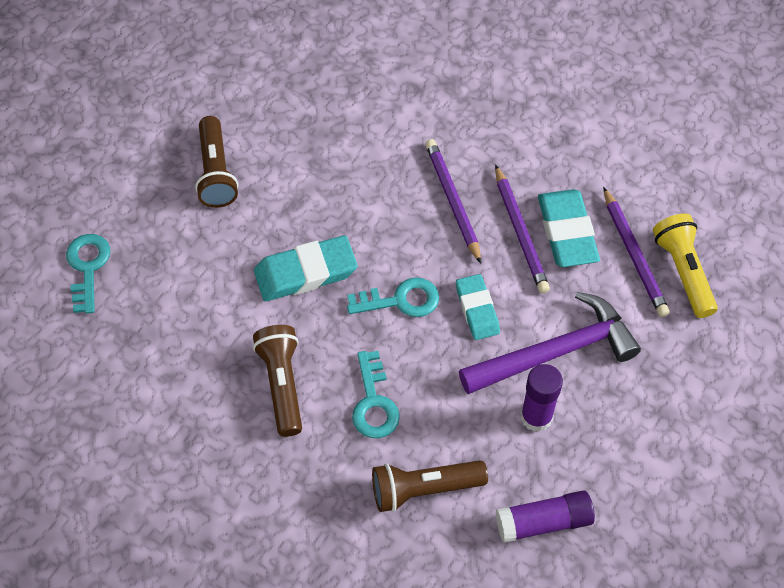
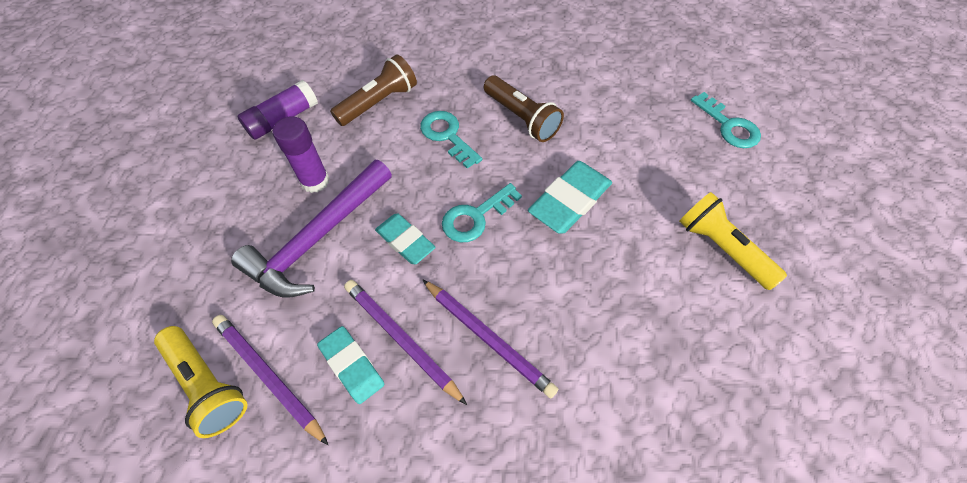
camera: 150 degrees right, 0 degrees up
(216, 172) = (721, 248): brown flashlight -> yellow flashlight
(567, 232) = (352, 366): turquoise eraser -> turquoise eraser, size x0.66

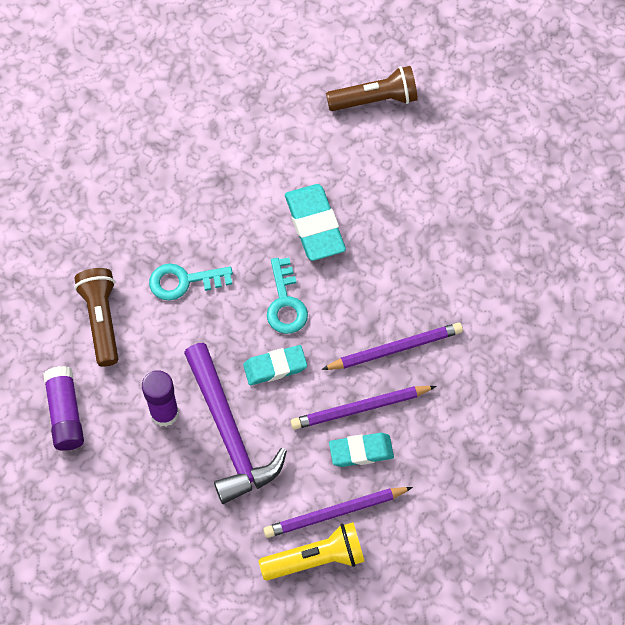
camera: 60 degrees left, 5 degrees up
(522, 118) = (204, 211): brown flashlight -> brown flashlight (375, 100)
(721, 248) = (421, 150): yellow flashlight -> none
(728, 126) = (319, 61): turquoise key -> none

